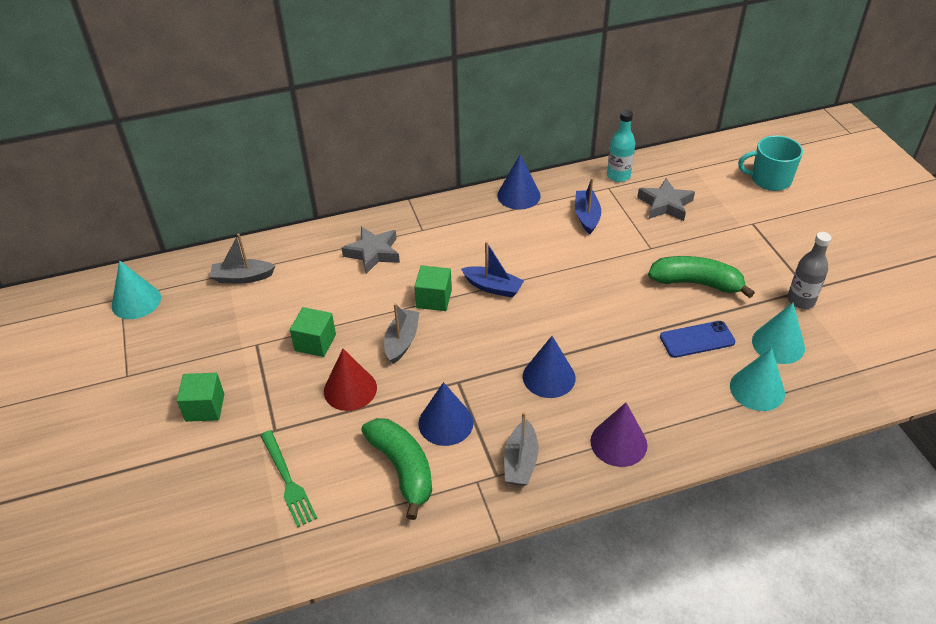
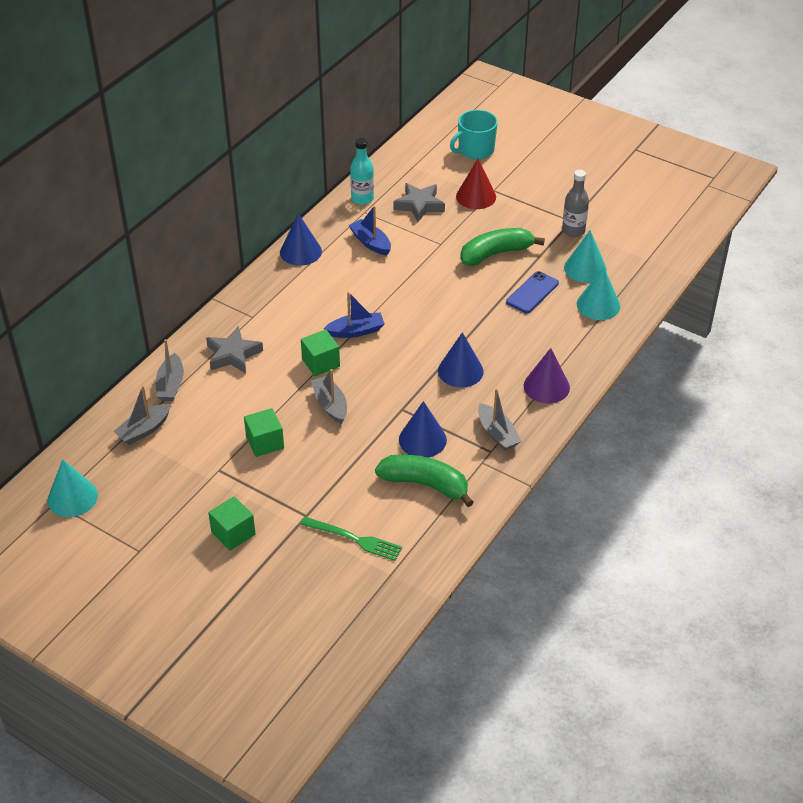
camera: 40 degrees left, 0 degrees up
(301, 252) = (171, 385): none -> grey boat
(350, 389) = (330, 458): red cone -> red cone (476, 196)

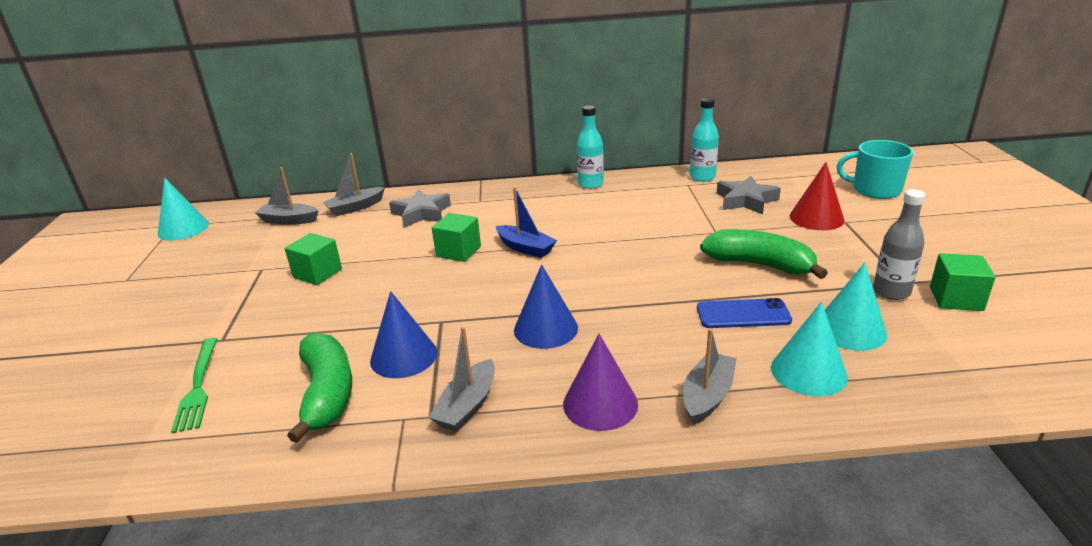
camera: 55 degrees right, 15 degrees down
(233, 533) = (172, 312): green cube -> green cube (956, 298)
(300, 251) = (590, 184): blue cone -> turquoise bottle
(330, 405) = (404, 281): grey boat -> grey boat (707, 396)
(371, 243) = (654, 203): blue boat -> none

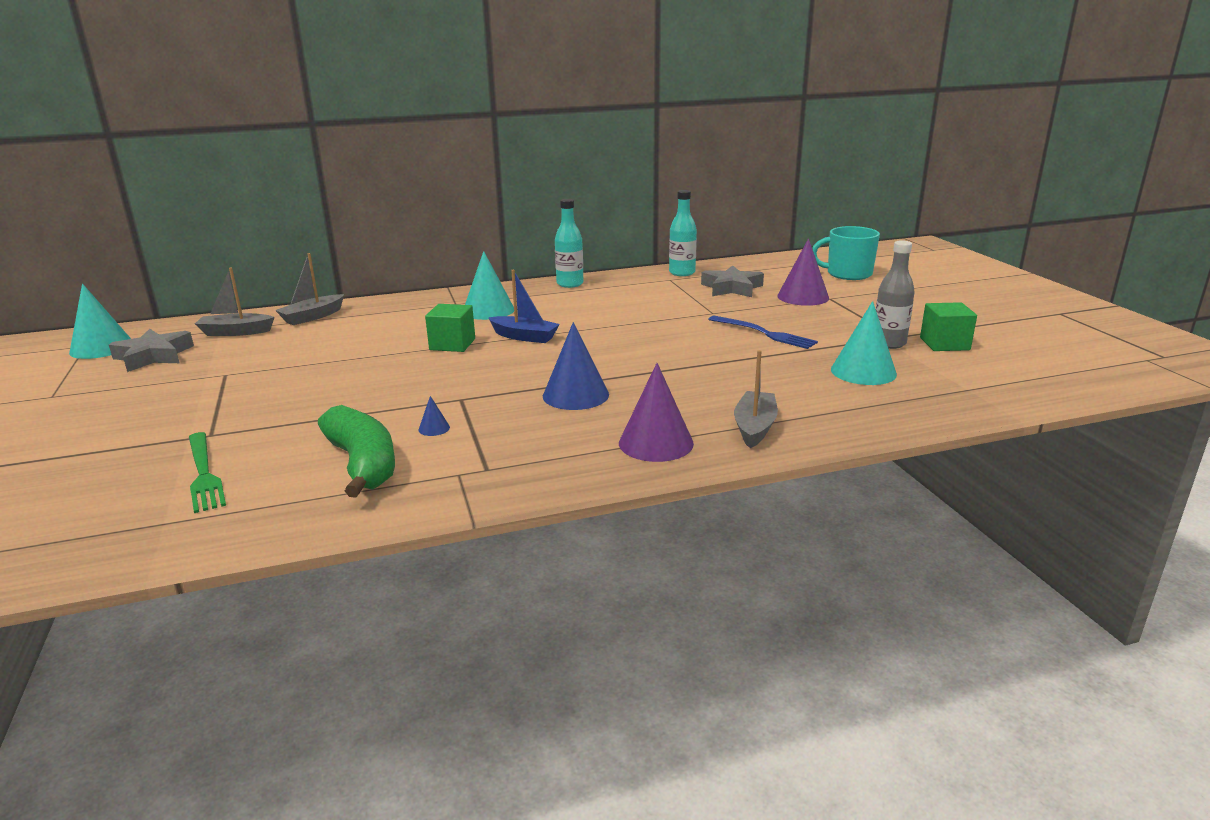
camera: 15 degrees left, 5 degrees down
(317, 273) = (297, 373): green cube -> none
(404, 356) = (434, 428): blue cone -> blue cone, size x0.43
(421, 213) = (394, 317): grey star -> grey star (154, 356)
(467, 406) = (522, 458): grey boat -> none
(743, 314) = (763, 369): blue phone -> none
(759, 265) = (764, 333): green banana -> blue fork
(808, 372) = (838, 403): turquoise cone -> turquoise cone (488, 310)
(816, 218) = (803, 297): red cone -> purple cone

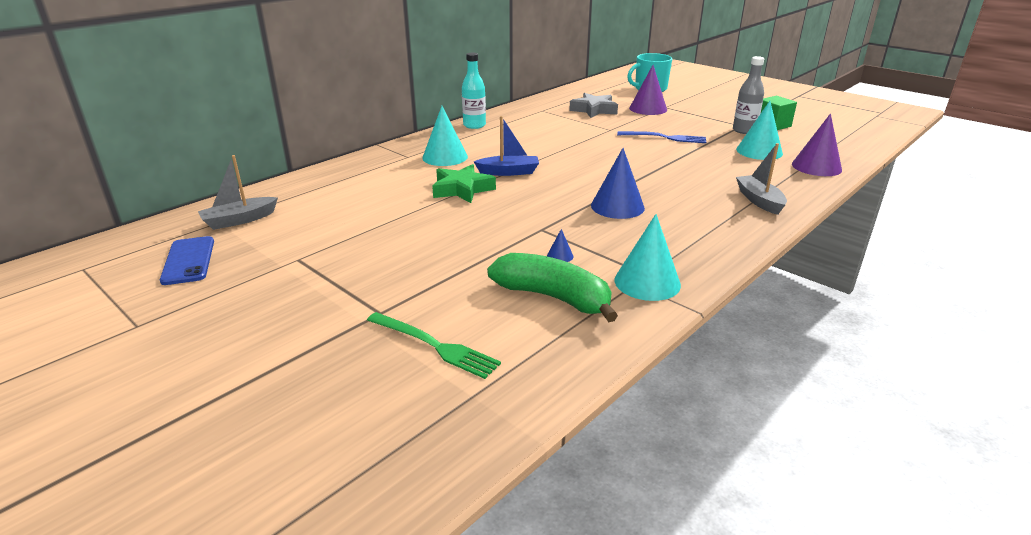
camera: 30 degrees left, 5 degrees up
(101, 347) = (108, 266): turquoise cone -> turquoise cone (647, 282)
(154, 356) = (188, 261): grey star -> blue phone
(312, 317) = (294, 191): grey boat -> none
(452, 344) = (462, 189): green cube -> green star
(656, 443) = (721, 226): purple cone -> purple cone (816, 167)
(682, 273) = (542, 104): turquoise bottle -> none

